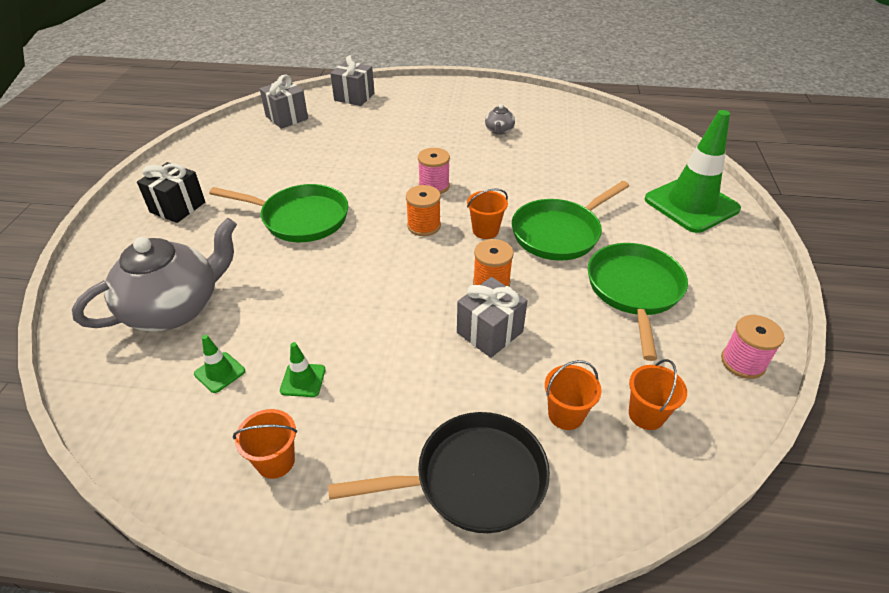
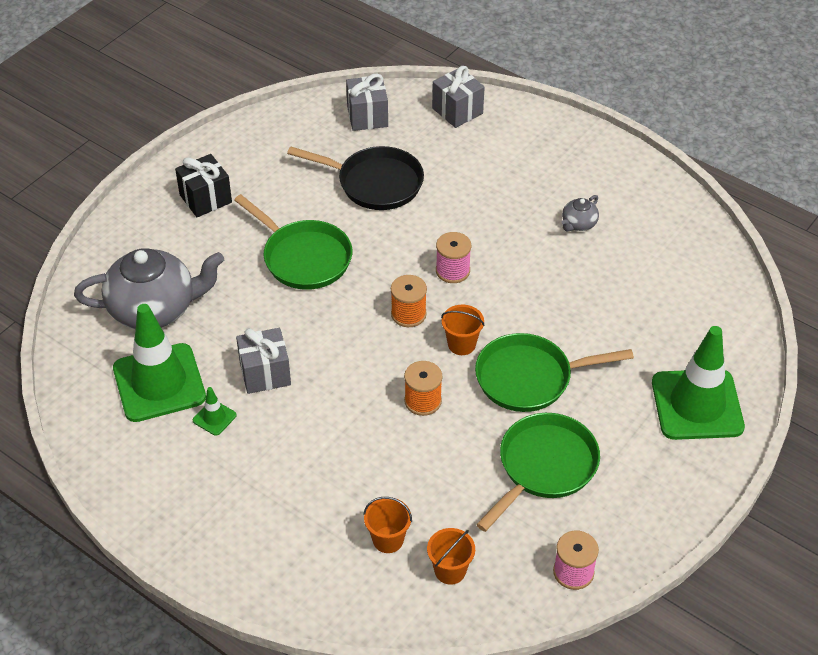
camera: 30 degrees right, 5 degrees up
(220, 372) = (159, 383): green traffic cone -> green traffic cone, size x2.45
(275, 461) = (161, 470): orange bucket -> none
(472, 479) = (283, 549): black pan -> black pan (374, 183)
(490, 332) = (384, 446): grey gift -> grey gift (265, 373)

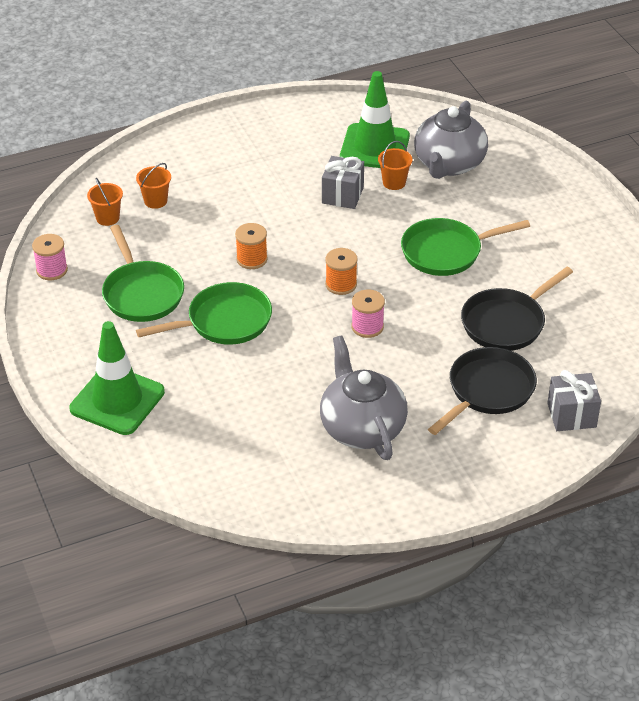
camera: 120 degrees right, 5 degrees down
(205, 199) = (554, 223): black gift -> none
(214, 418) = (322, 161): green traffic cone -> none
(367, 116) = (602, 352): grey gift -> none
(461, 344) = (287, 300): orange bucket -> orange bucket (394, 182)
(470, 166) = (487, 391): none -> black pan
(530, 378) = (224, 321): green pan -> green pan turned 45 degrees clockwise
(578, 224) = (361, 427): grey teapot -> grey teapot, size x2.32

